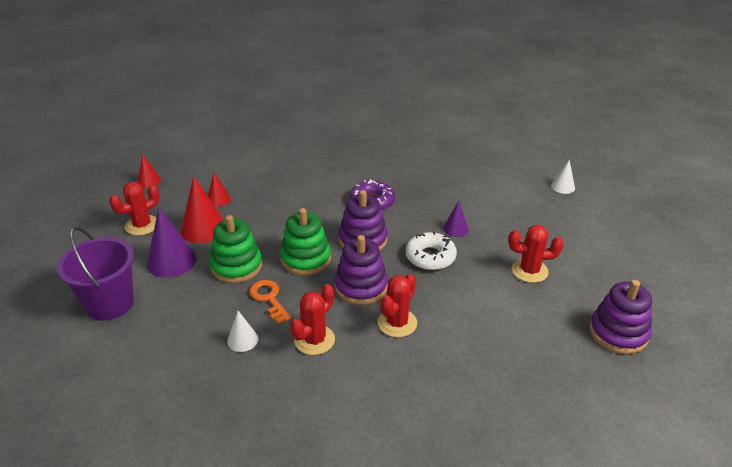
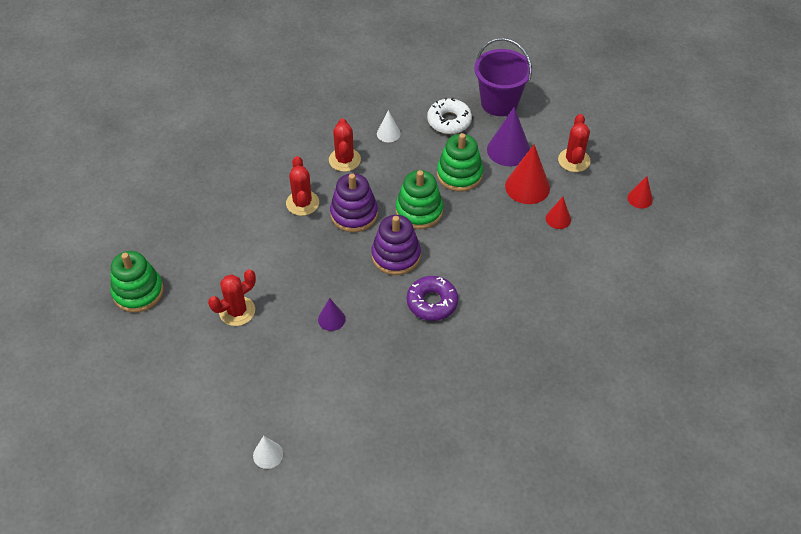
camera: 140 degrees right, 15 degrees up
(269, 298) = (406, 167): orange key -> none
(430, 257) = (327, 274): white donut -> white donut (449, 121)
(618, 333) = (138, 292): purple stacking toy -> green stacking toy

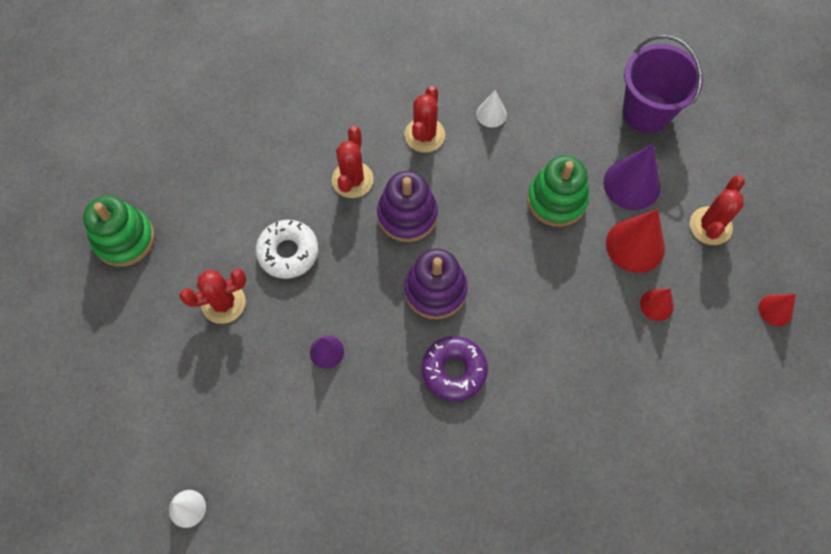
camera: 20 degrees right, 15 degrees up
(419, 211) = (487, 236): green stacking toy -> none
(449, 121) = (573, 119): white donut -> white donut (288, 252)

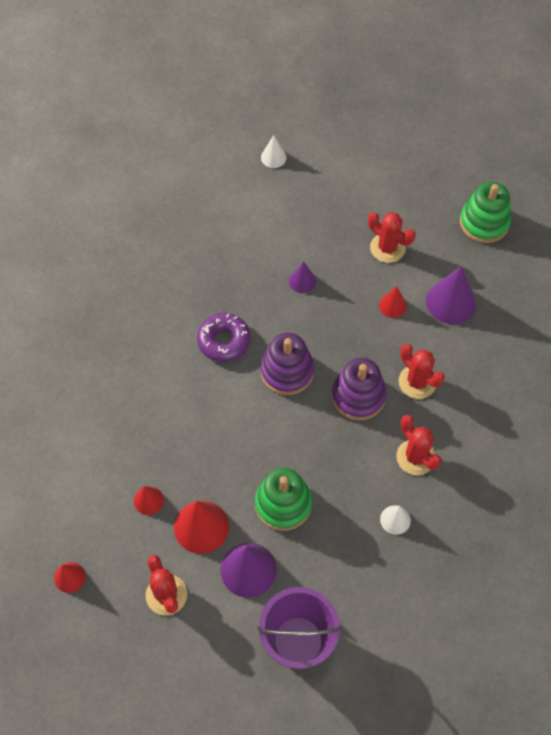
camera: 130 degrees right, 5 degrees down
(223, 303) = (387, 248): red cactus -> red cactus turned 75 degrees counterclockwise
(244, 208) = (451, 302): none -> purple cone
(288, 252) = (393, 305): white donut -> red cone

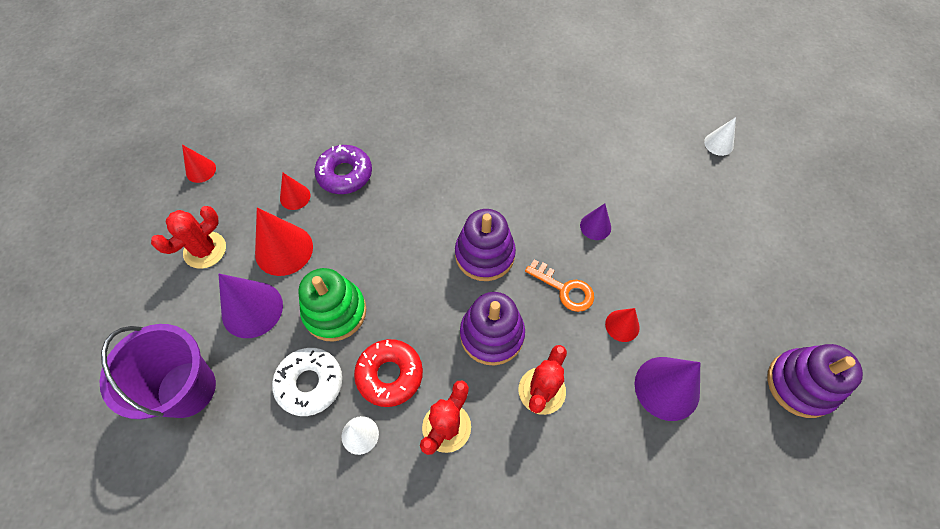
camera: 65 degrees right, 0 degrees up
(224, 341) = (488, 187): purple donut -> purple donut (345, 174)
(337, 543) = (310, 383): none -> white donut
(345, 329) = (565, 289): none -> orange key
(357, 481) = (390, 375): none -> red donut
(387, 248) = (690, 291): red cactus -> none
(484, 222) = (800, 384): green stacking toy -> purple stacking toy

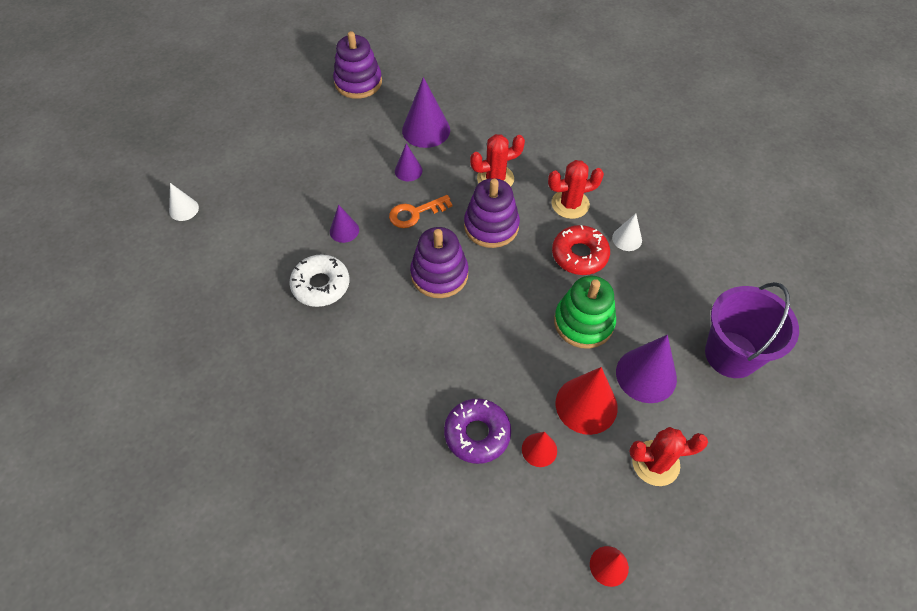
camera: 135 degrees left, 5 degrees down
(310, 383) = (638, 290): white donut -> white donut (321, 285)
(565, 289) = (415, 213): orange key -> orange key turned 105 degrees counterclockwise
(622, 325) = (408, 170): red cone -> purple cone

